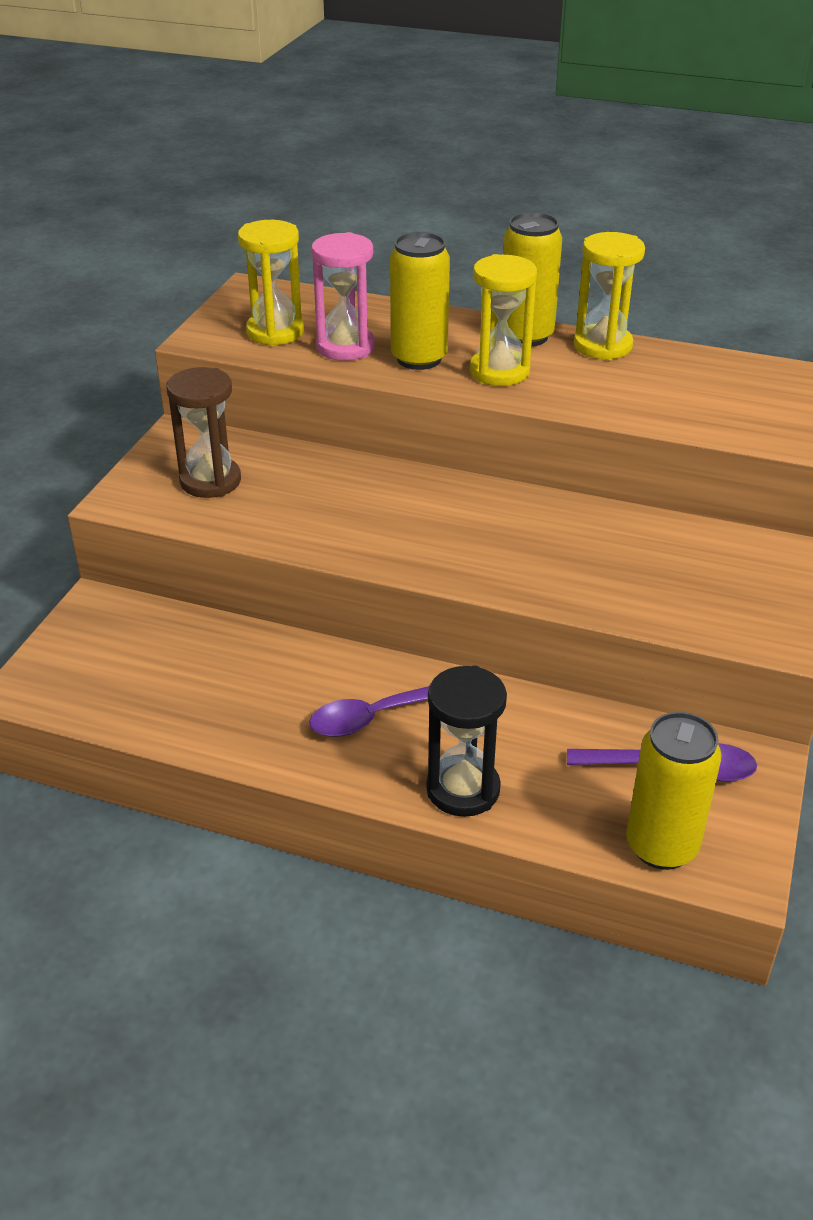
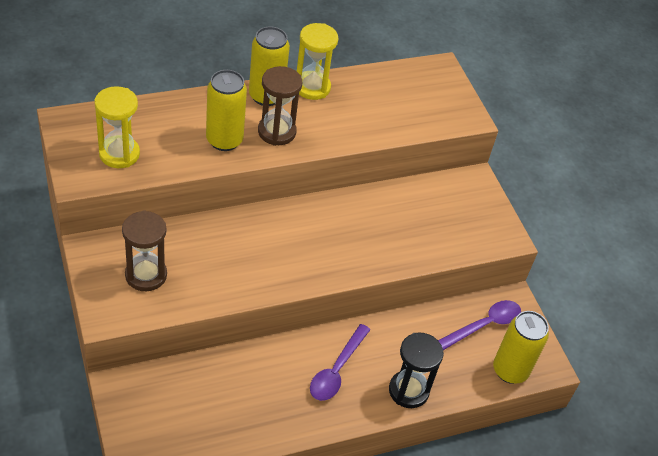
camera: 45 degrees left, 10 degrees up
(345, 347) = (174, 149): pink hourglass -> none
(499, 371) = (276, 132): yellow hourglass -> brown hourglass

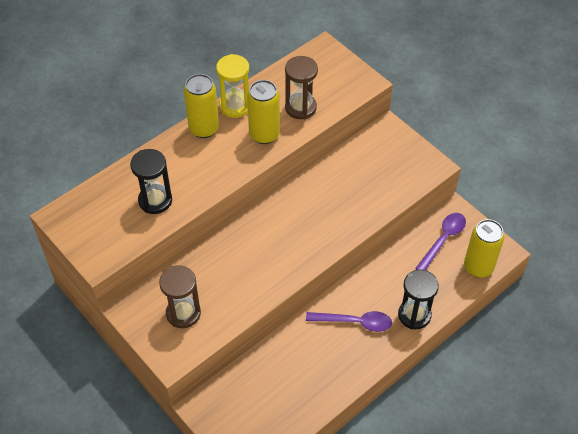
camera: 15 degrees left, 5 degrees up
(119, 154) = (118, 226): yellow hourglass -> none
(173, 145) = (155, 200): none -> black hourglass
(224, 140) = (192, 180): yellow can -> yellow can (264, 135)
(276, 132) = (228, 156): brown hourglass -> brown hourglass (300, 108)
(336, 370) = (355, 322): purple spoon -> purple spoon turned 90 degrees counterclockwise

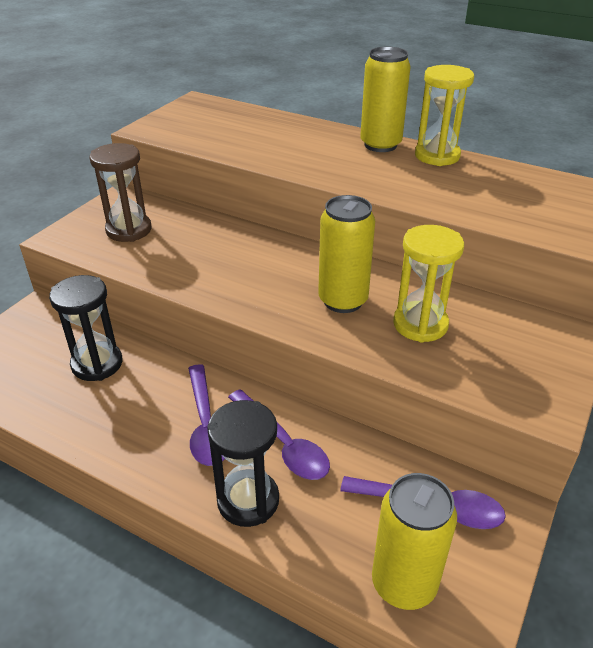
camera: 70 degrees right, 15 degrees down
(155, 200) = (248, 140): black hourglass -> black hourglass (97, 364)
(264, 135) = (409, 183): yellow can -> yellow can (343, 300)
(300, 108) = (486, 199): brown hourglass -> none
(355, 188) = (420, 324): none -> yellow hourglass
(382, 289) = (283, 443): none -> purple spoon

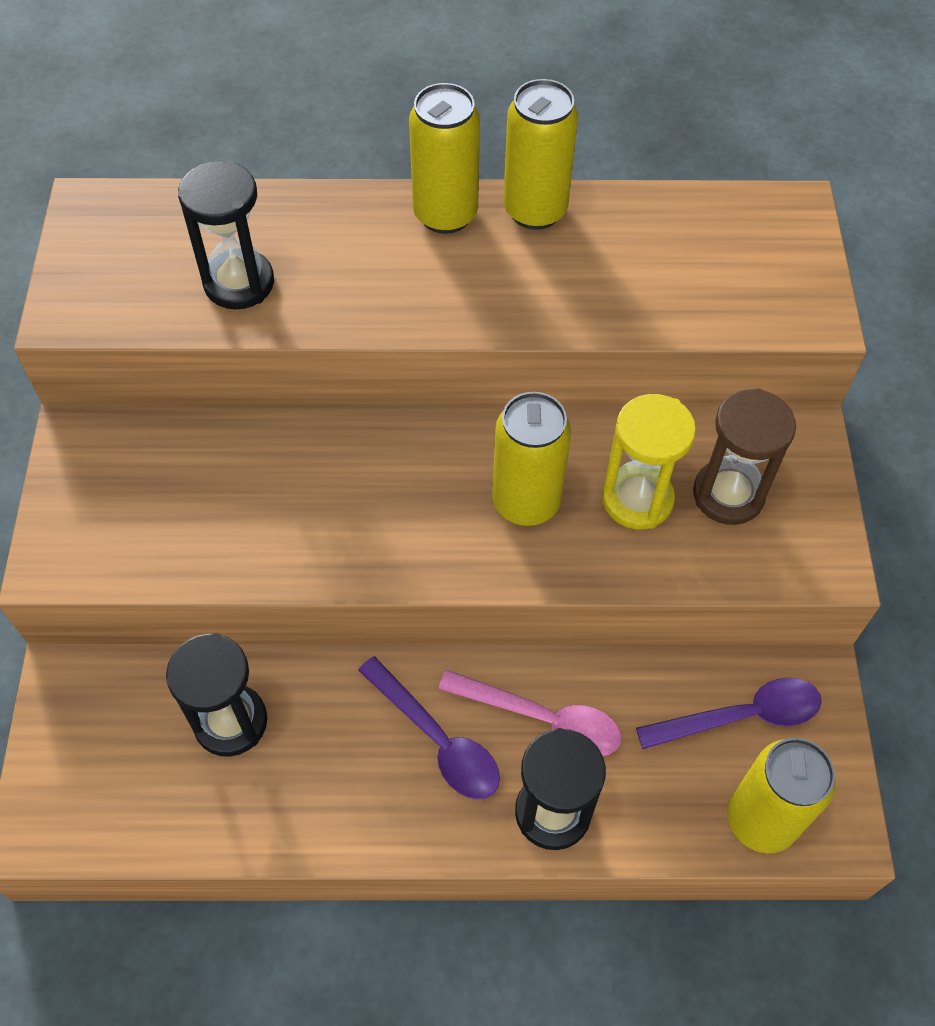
camera: 30 degrees left, 20 degrees up
(129, 230) = (145, 502): brown hourglass -> brown hourglass (728, 494)
(242, 140) = (239, 283): none -> black hourglass
(283, 443) = (542, 719): purple spoon -> pink spoon
(437, 156) = (535, 210): yellow hourglass -> yellow can

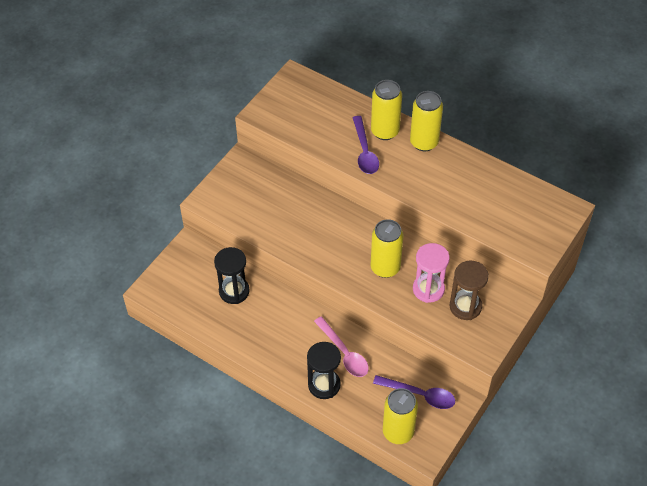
camera: 35 degrees right, 5 degrees down
(239, 283) = (328, 131): black hourglass -> none
(437, 739) = (301, 338): purple spoon -> purple spoon (364, 151)
(535, 210) = (460, 158): yellow can -> yellow can (385, 131)
(637, 499) = (428, 289): yellow hourglass -> pink hourglass

